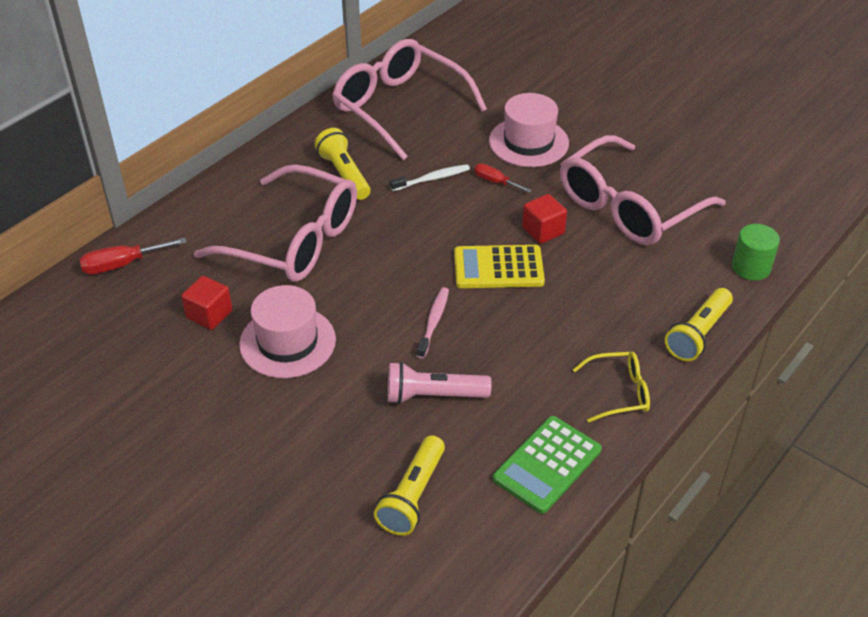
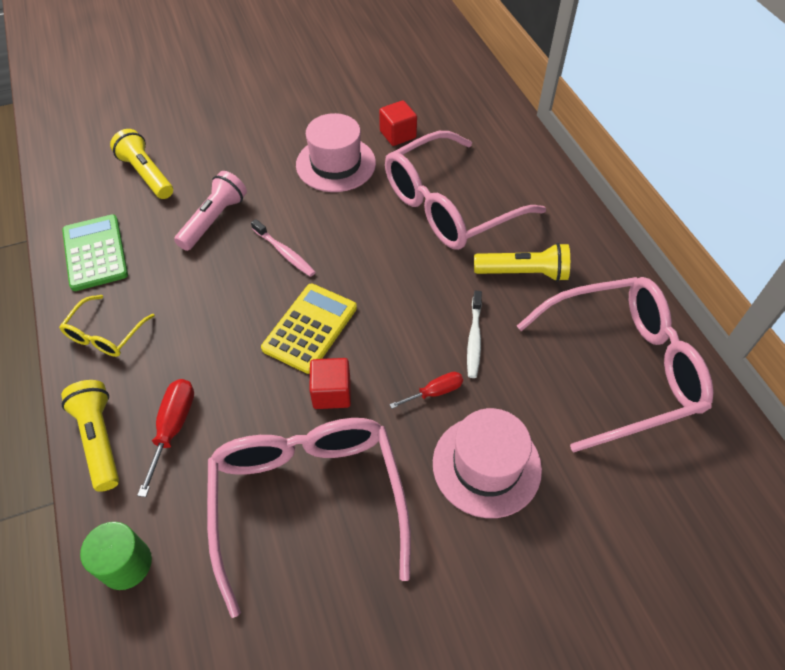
camera: 120 degrees right, 10 degrees up
(122, 265) = (487, 107): red screwdriver -> red screwdriver (173, 428)

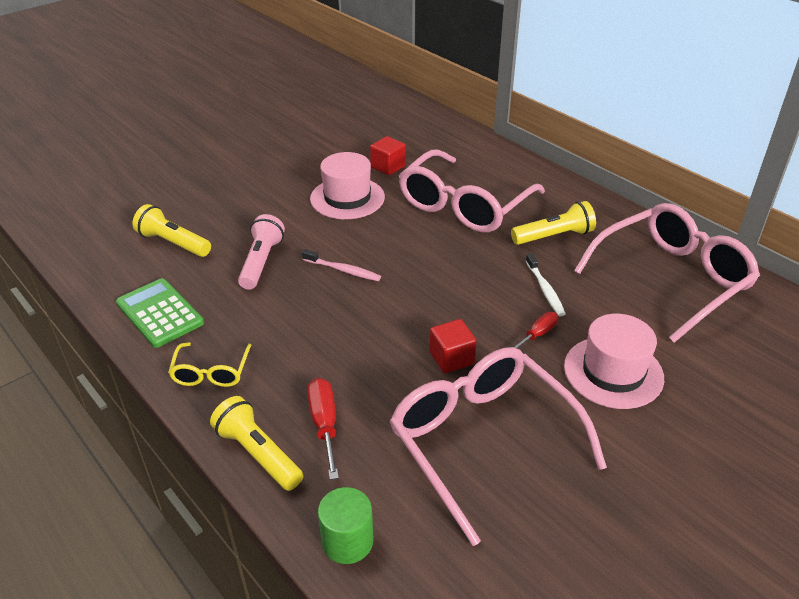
camera: 20 degrees left, 15 degrees down
(310, 328) = (402, 318): yellow calculator -> none

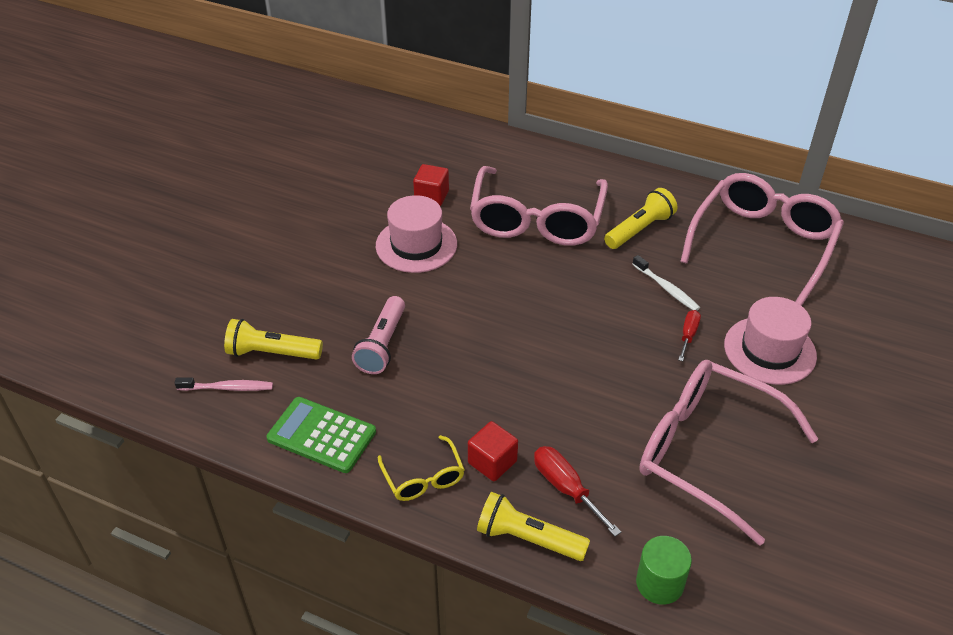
camera: 25 degrees left, 5 degrees up
(261, 262) = (382, 345): pink flashlight -> pink flashlight turned 150 degrees counterclockwise
(343, 270) = (470, 327): pink toothbrush -> pink toothbrush (227, 388)
(451, 358) = (631, 384): red cube -> red cube (492, 462)

